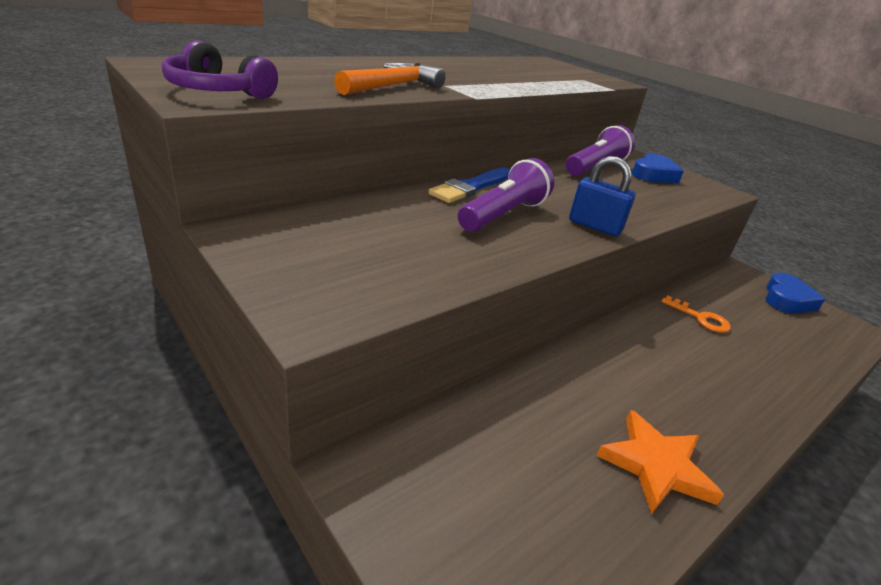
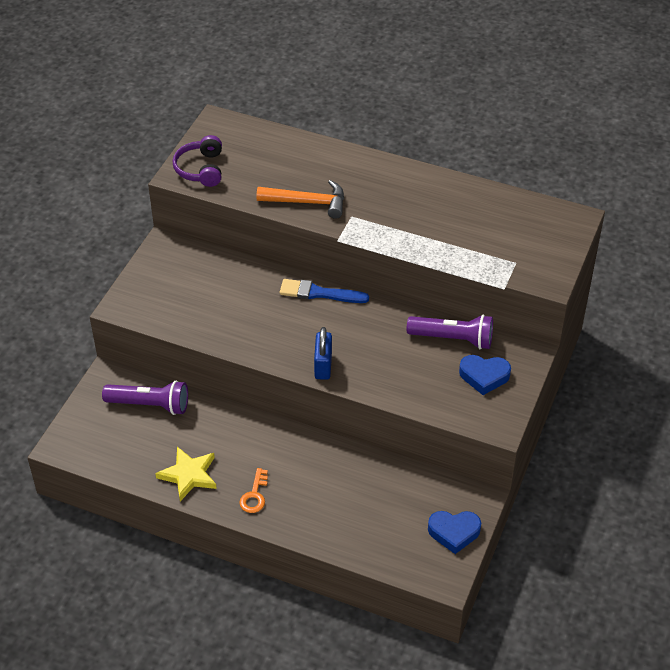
camera: 65 degrees right, 15 degrees up
(503, 215) = (291, 322): purple flashlight -> purple flashlight (150, 405)
(656, 465) = (188, 475): orange star -> yellow star
(700, 318) = (363, 479): orange key -> orange key (254, 495)

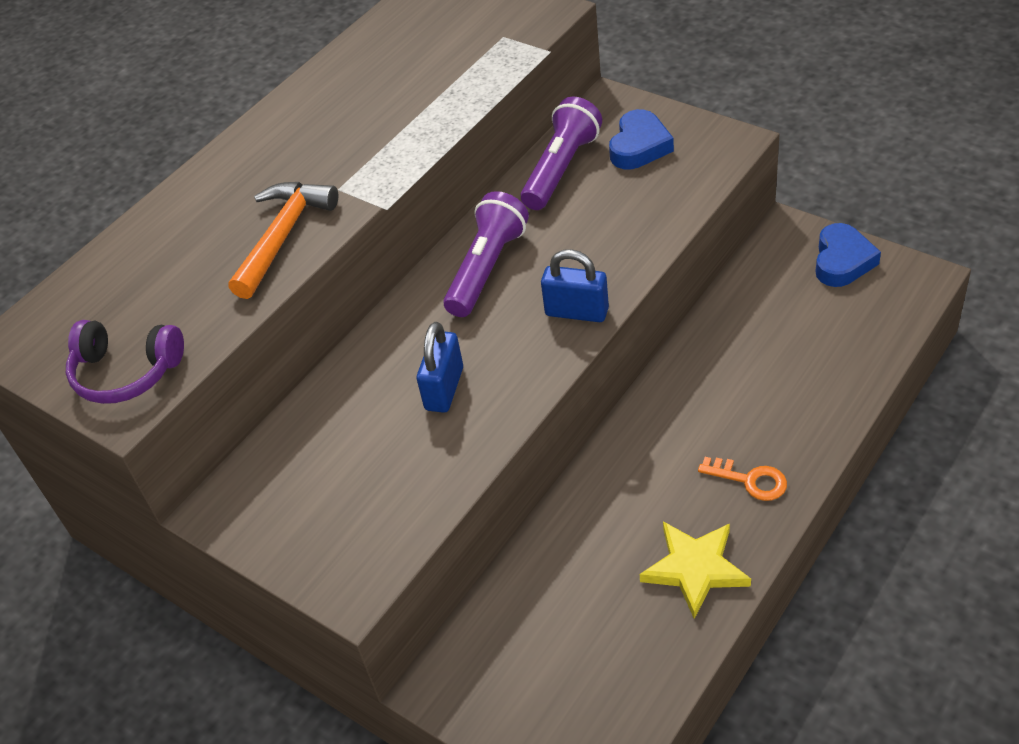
camera: 70 degrees left, 0 degrees up
(150, 405) = (525, 618): purple flashlight -> purple flashlight (486, 268)
(255, 317) = (444, 389): none -> blue padlock
(319, 293) = (420, 304): blue brush -> none

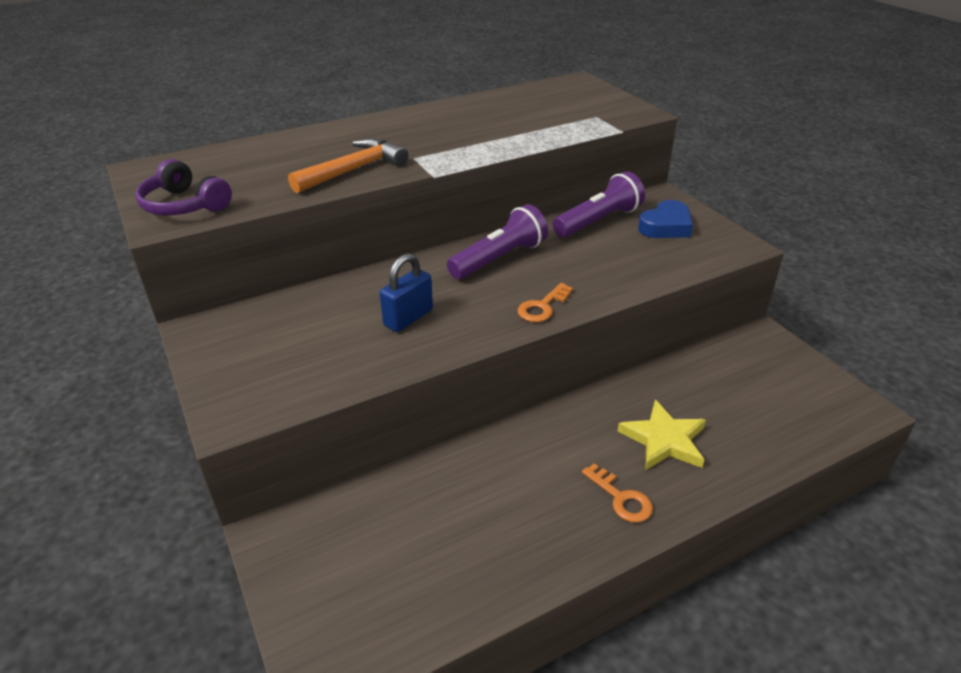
camera: 20 degrees right, 10 degrees down
(576, 312) = (542, 307): blue padlock -> orange key
(695, 569) = (529, 546): yellow star -> yellow star (664, 440)
(842, 261) = (799, 372): blue heart -> none

